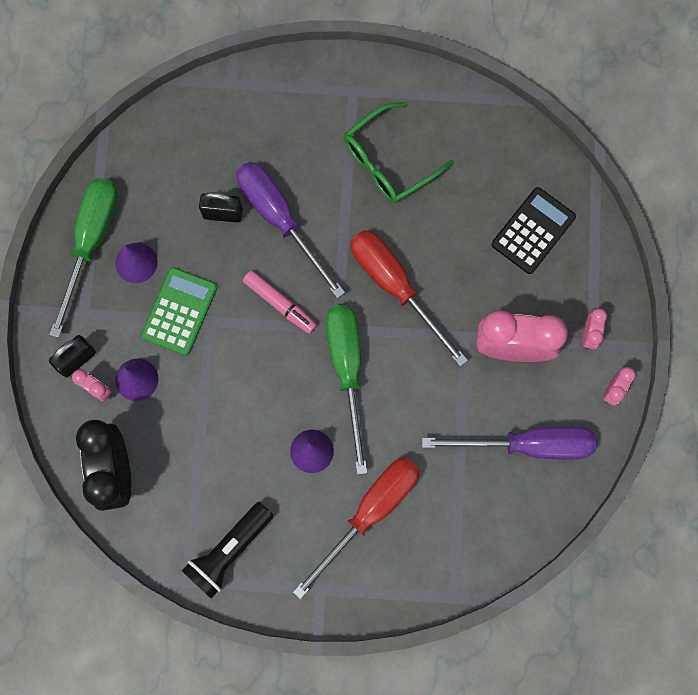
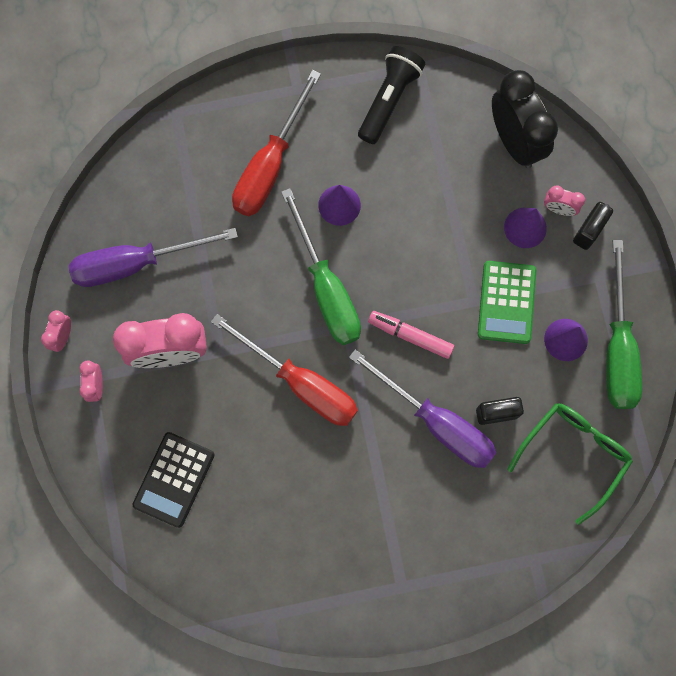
camera: 165 degrees right, 0 degrees up
(388, 161) = (342, 516): green glasses -> green glasses (573, 454)

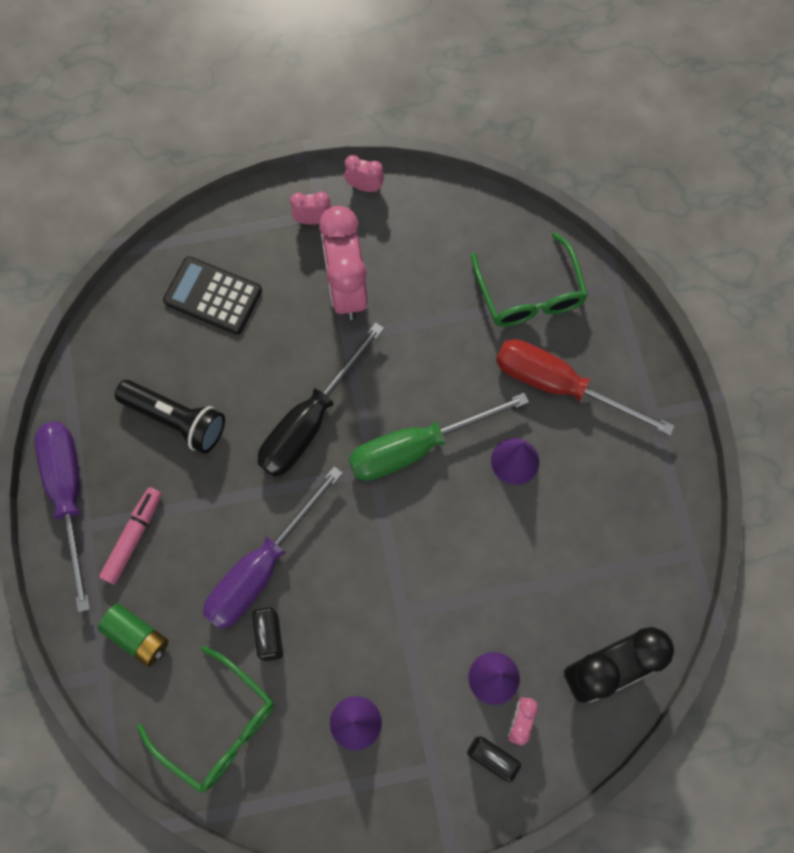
camera: 90 degrees right, 5 degrees down
(135, 263) = (443, 252): purple screwdriver -> purple screwdriver (69, 495)
(180, 187) = (529, 293): none -> green glasses
(301, 383) = (310, 420): red screwdriver -> black screwdriver
(389, 99) = (647, 518): black flashlight -> black flashlight (176, 419)
(410, 336) = (362, 539): pink marker -> pink marker (133, 537)
(500, 530) = (137, 636): none -> green battery
(506, 302) = (401, 652): green calculator -> none
(617, 348) = (344, 788): green screwdriver -> none

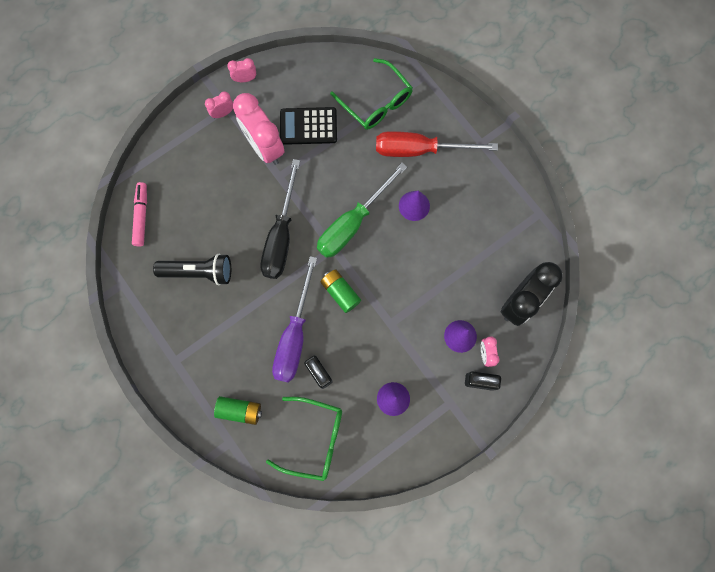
camera: 25 degrees left, 5 degrees up
(69, 495) = (155, 347): purple screwdriver -> none
(133, 537) = (208, 353): pink marker -> pink marker (141, 216)
(213, 296) = (184, 187): black calculator -> black calculator (308, 126)
(354, 536) = (340, 292): none -> green battery

